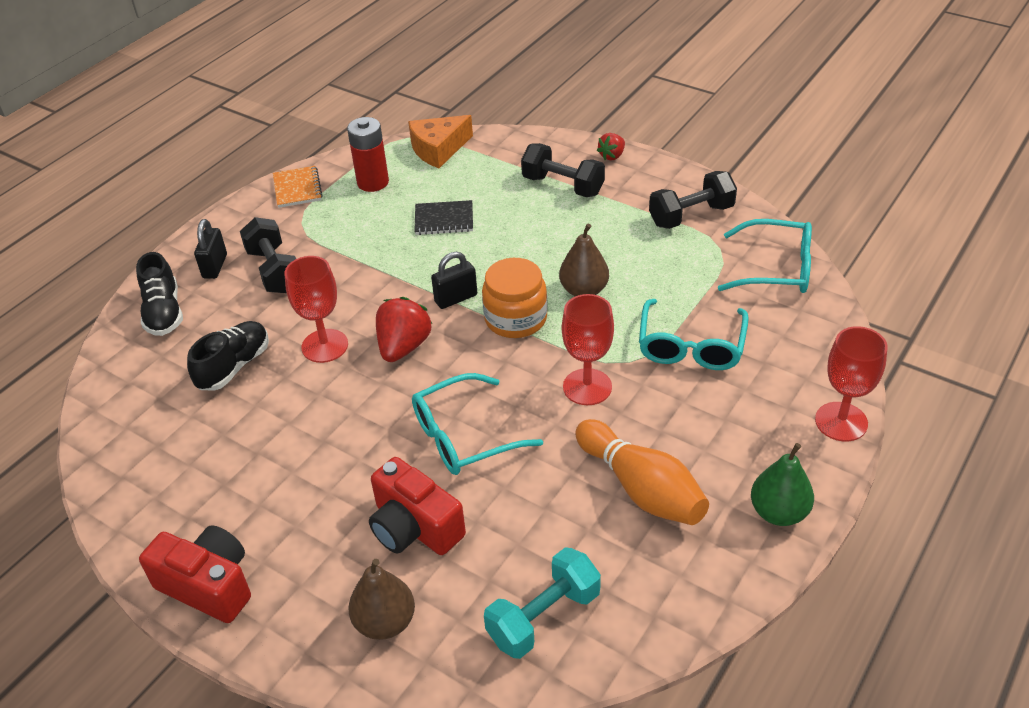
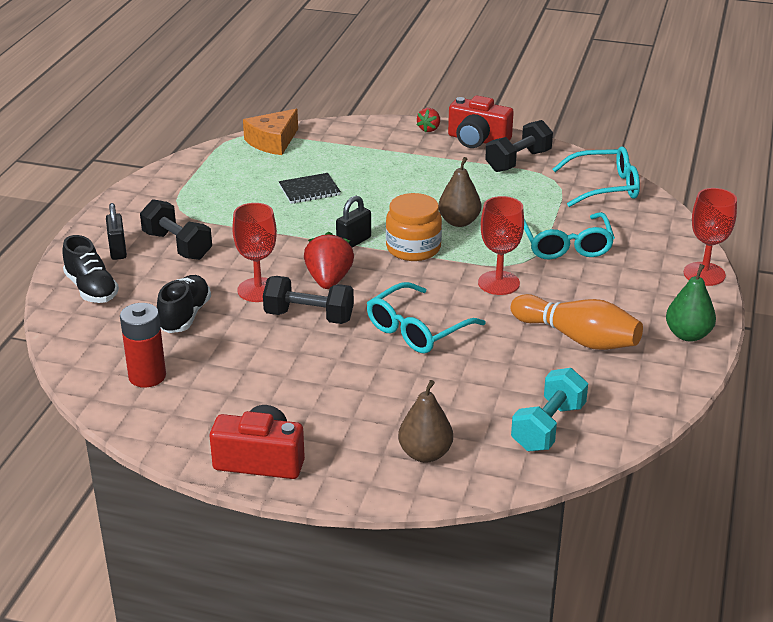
camera: 20 degrees left, 10 degrees down
(297, 188) = (159, 185): orange notebook -> none
(373, 182) = (227, 172): red battery -> red battery (147, 376)
(414, 527) = (412, 393): red camera -> red camera (477, 140)
(563, 186) = (399, 154): black dumbbell -> black dumbbell (309, 316)

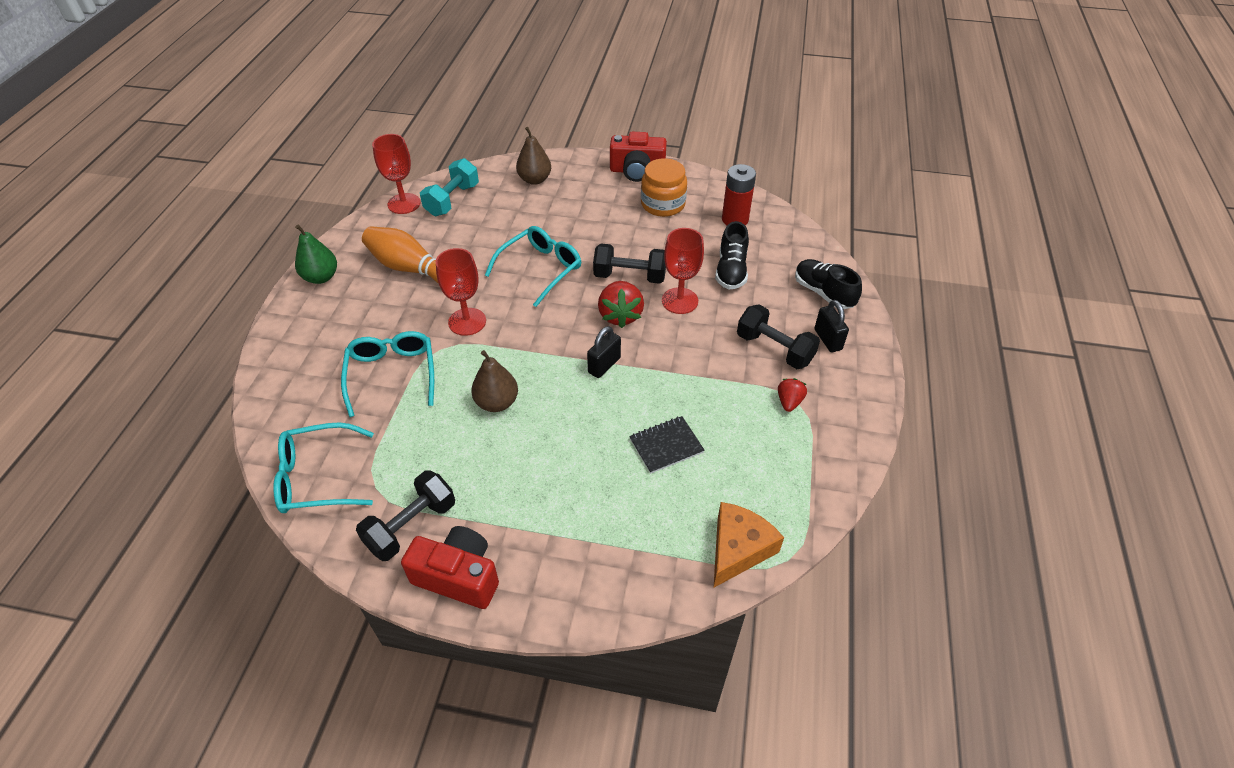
camera: 175 degrees right, 15 degrees up
(413, 248) = (545, 360): orange jar -> orange jar (663, 204)
(429, 129) = (525, 602): red strawberry -> red strawberry (789, 402)
(704, 274) = (272, 344): red goblet -> red goblet (404, 203)

